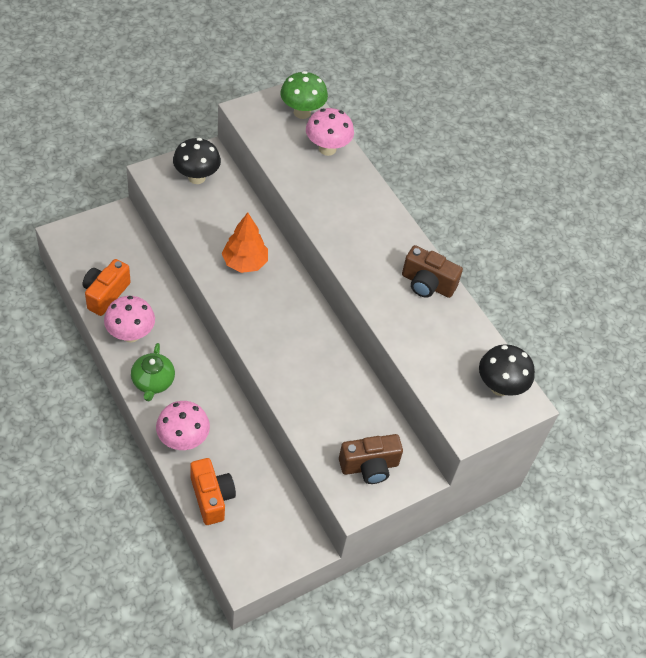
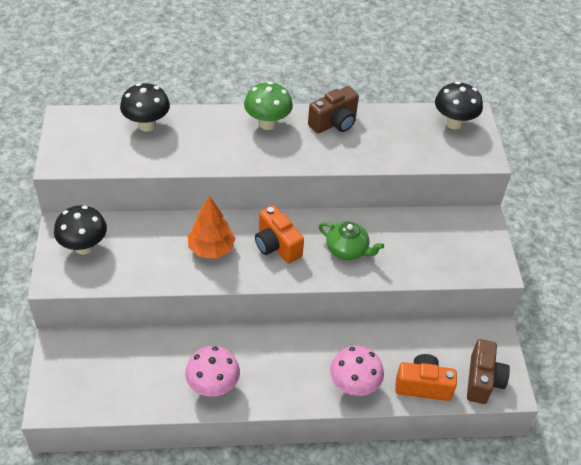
camera: 60 degrees left, 5 degrees down
(105, 294) = (151, 391): orange camera -> orange camera (276, 245)
(153, 382) = (278, 387): green teapot -> green teapot (347, 249)
(302, 112) = (90, 125): green mushroom -> green mushroom (267, 124)
(327, 149) = (147, 125): pink mushroom -> black mushroom
(369, 466) = (465, 246): brown camera -> brown camera (482, 380)

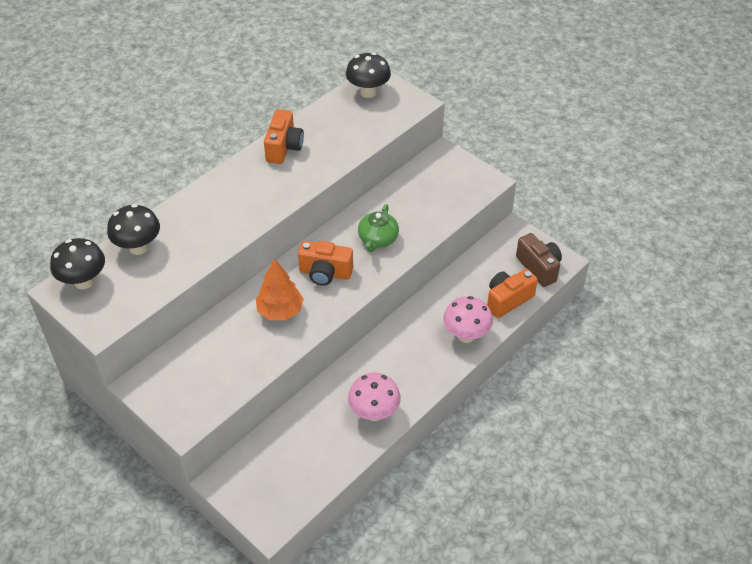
camera: 40 degrees left, 0 degrees up
(84, 247) = (178, 384): black mushroom -> black mushroom (84, 282)
(267, 124) = (234, 182): green mushroom -> none
(334, 123) = (284, 148): brown camera -> orange camera
(347, 249) = (378, 239): green teapot -> green teapot turned 120 degrees clockwise

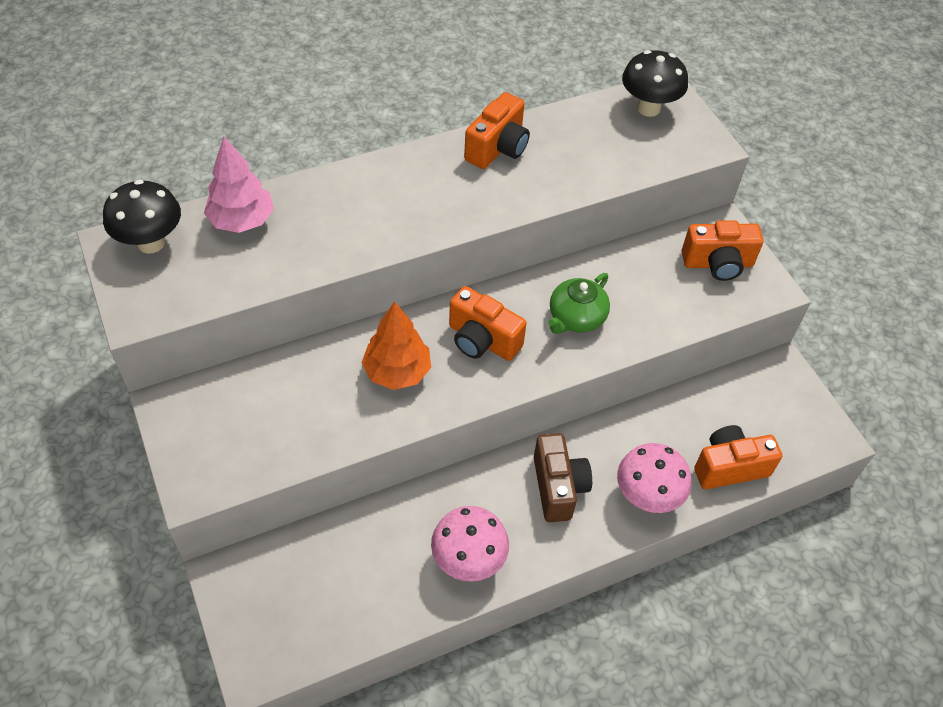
camera: 20 degrees right, 5 degrees up
(138, 247) = (242, 221): black mushroom -> pink tree
(450, 177) = (717, 264): none -> orange camera
(539, 267) = (795, 436): brown camera -> brown camera (558, 487)

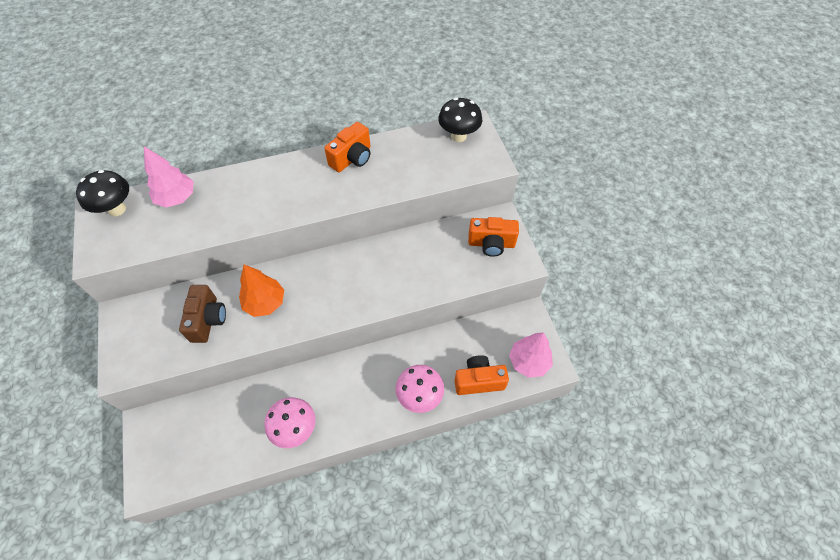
camera: 10 degrees right, 5 degrees up
(482, 340) = (324, 285): orange camera -> none
(558, 487) = (364, 384): brown camera -> brown camera (208, 320)
(576, 318) = (389, 274): green teapot -> none
(797, 434) = (529, 362): none -> pink tree

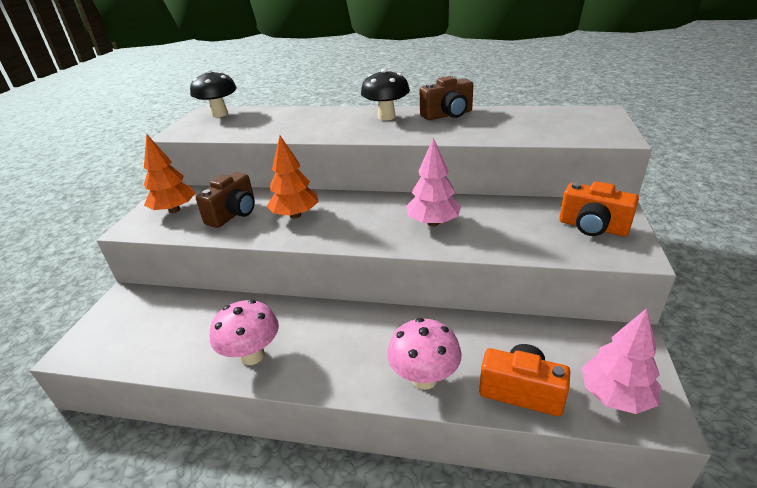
camera: 30 degrees right, 25 degrees down
(145, 334) = (174, 210): none -> orange tree
(177, 198) = (270, 115): pink tree -> pink tree (433, 223)
(352, 158) = (448, 115): orange camera -> brown camera
(458, 136) = (579, 116): black mushroom -> black mushroom (386, 117)

